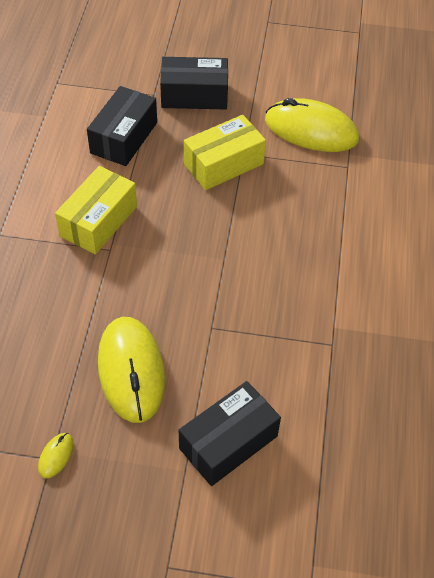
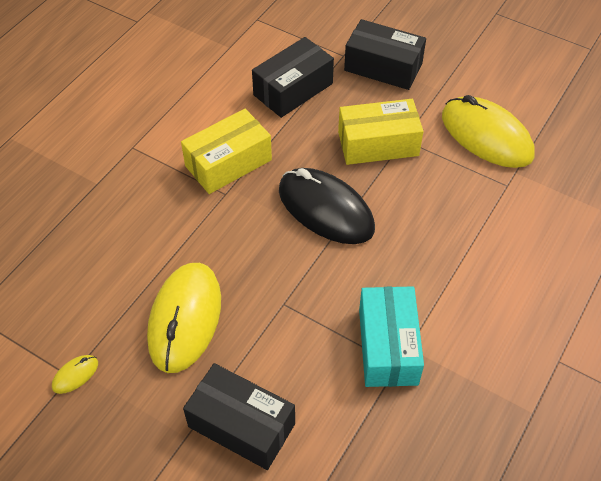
camera: 25 degrees right, 0 degrees up
(207, 235) = (325, 209): none -> black mouse
(228, 442) = (241, 425): black box -> black box turned 45 degrees clockwise
(317, 332) = (388, 346): none -> turquoise box

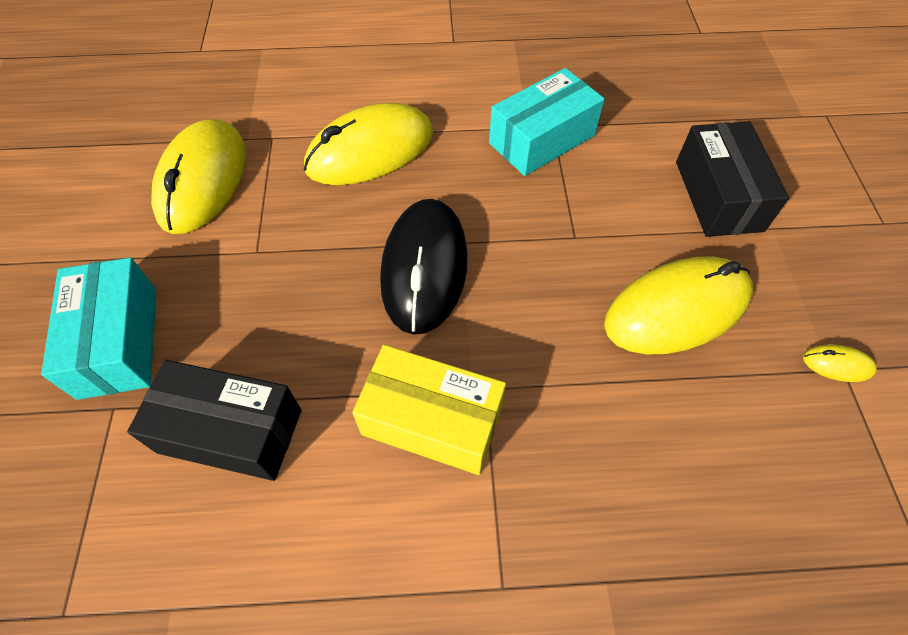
camera: 125 degrees left, 5 degrees up
(378, 144) = (281, 272): yellow box -> none
(383, 67) = (118, 341): black box -> turquoise box
(452, 232) = (370, 151): none -> yellow mouse

